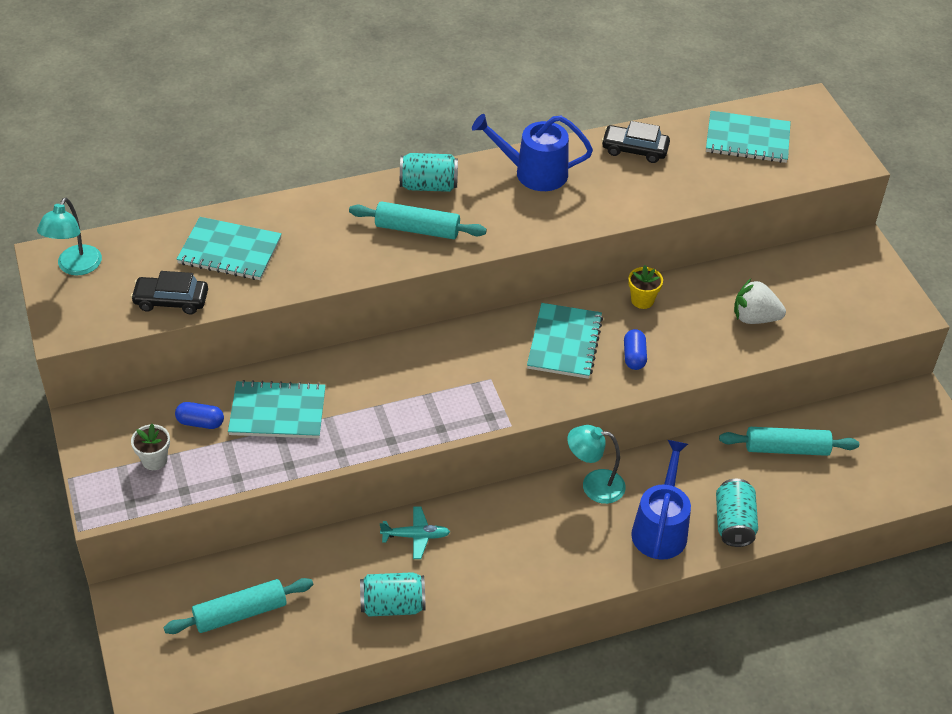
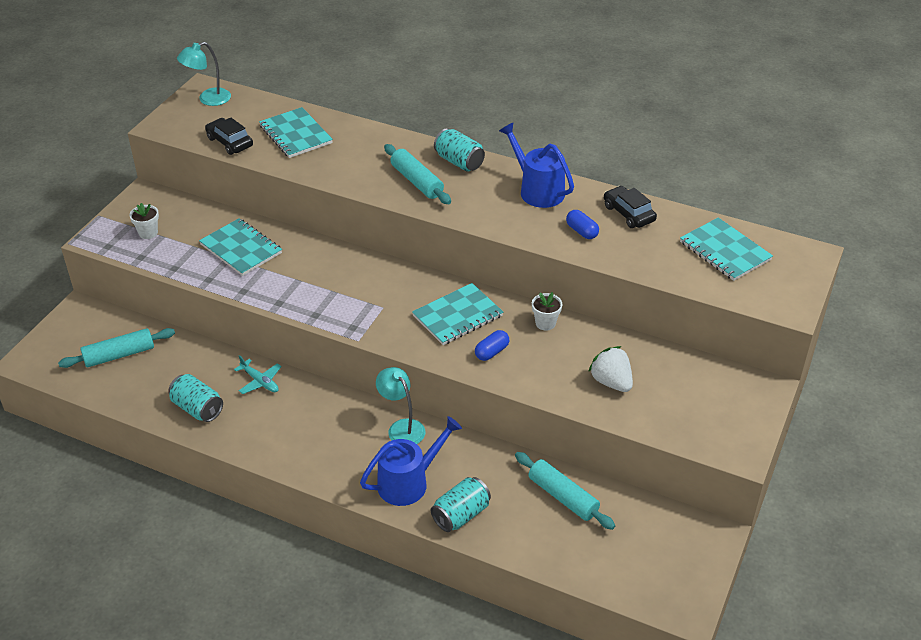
camera: 45 degrees right, 5 degrees down
(200, 422) = (195, 229): blue capsule -> blue capsule (581, 231)
(240, 613) = (119, 355): turquoise rolling pin -> turquoise rolling pin turned 45 degrees counterclockwise
(642, 300) = (545, 323): yellow flower pot -> white flower pot

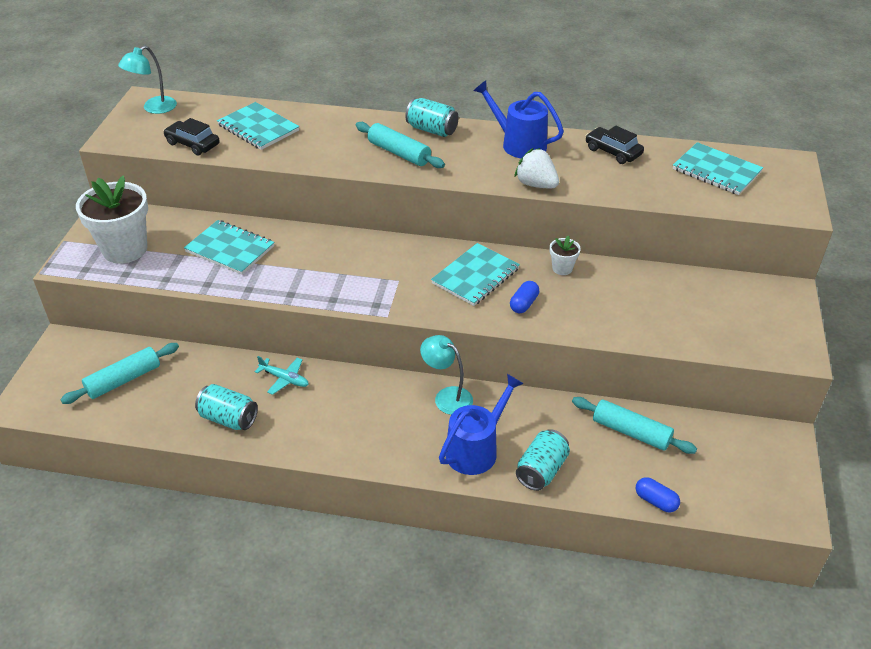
camera: 15 degrees left, 0 degrees up
(148, 233) = (125, 249): white flower pot -> white flower pot, size x2.22
(581, 231) = (578, 174): blue capsule -> blue capsule (655, 501)
(611, 382) = (649, 311): white strawberry -> white strawberry (536, 184)

